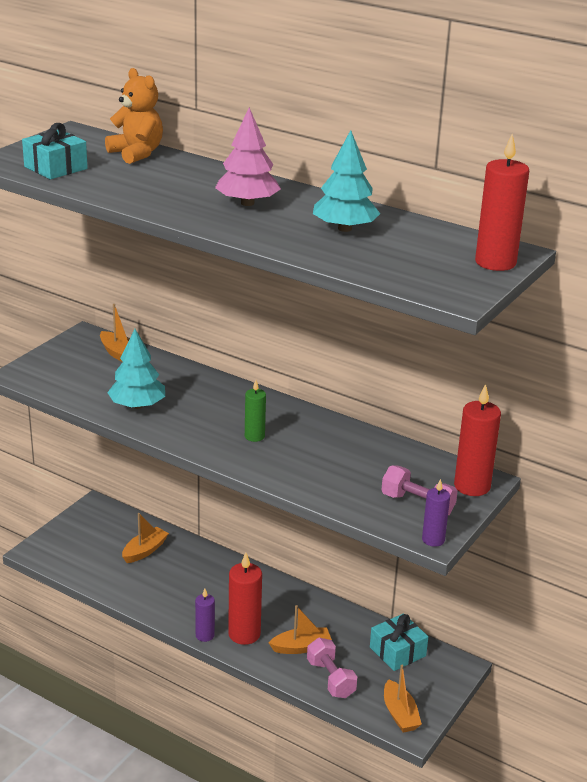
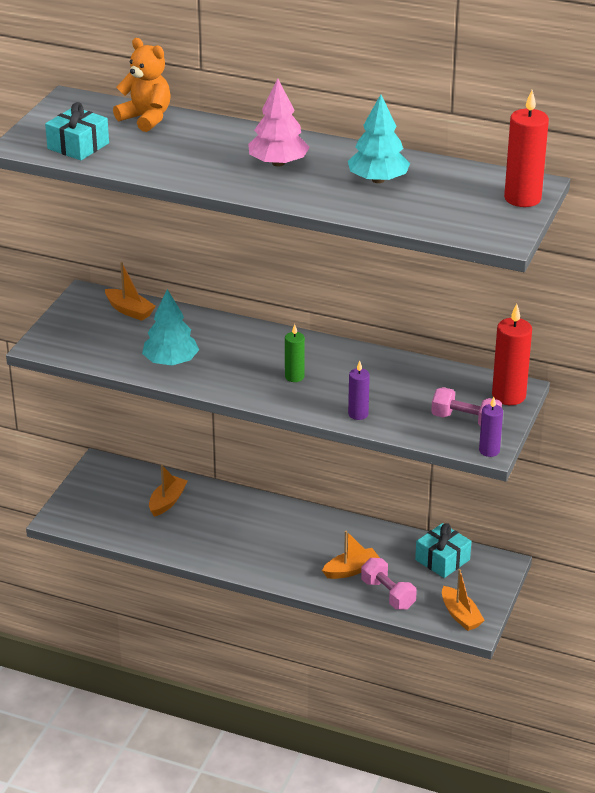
camera: 10 degrees left, 5 degrees up
(205, 635) = (256, 573): purple candle -> purple candle (358, 414)
(244, 634) = (293, 566): red candle -> none

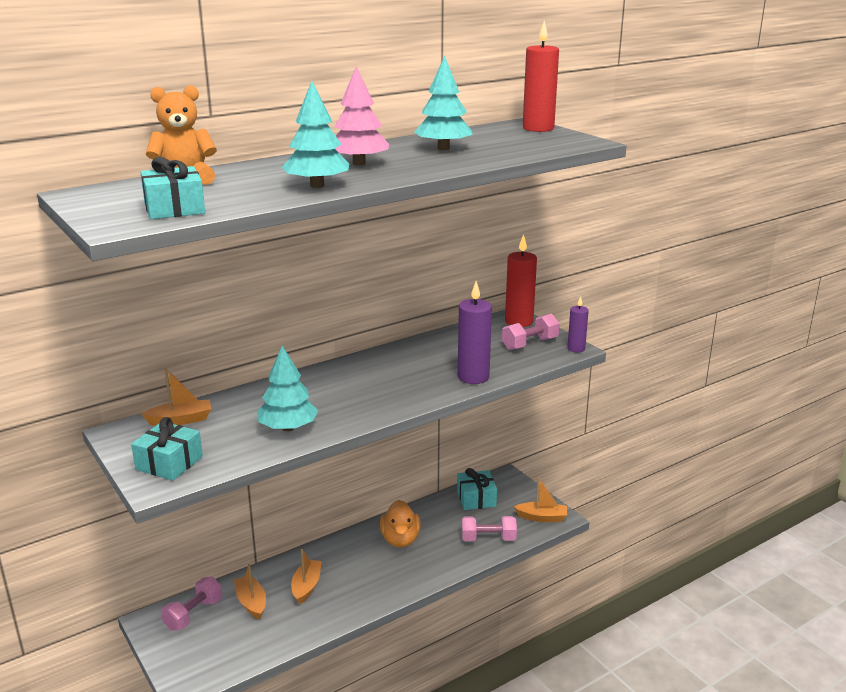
camera: 55 degrees left, 10 degrees down
(71, 336) = (169, 463): none -> turquoise gift
(127, 481) = (194, 614): none -> pink dumbbell
(195, 171) = (317, 185): none -> turquoise tree
(294, 377) = (389, 384): green candle -> none
(329, 541) = (400, 539): none -> orange duck
(351, 570) = (444, 543): orange boat -> orange boat (306, 586)
(358, 414) = (473, 377): purple candle -> purple candle, size x1.70

